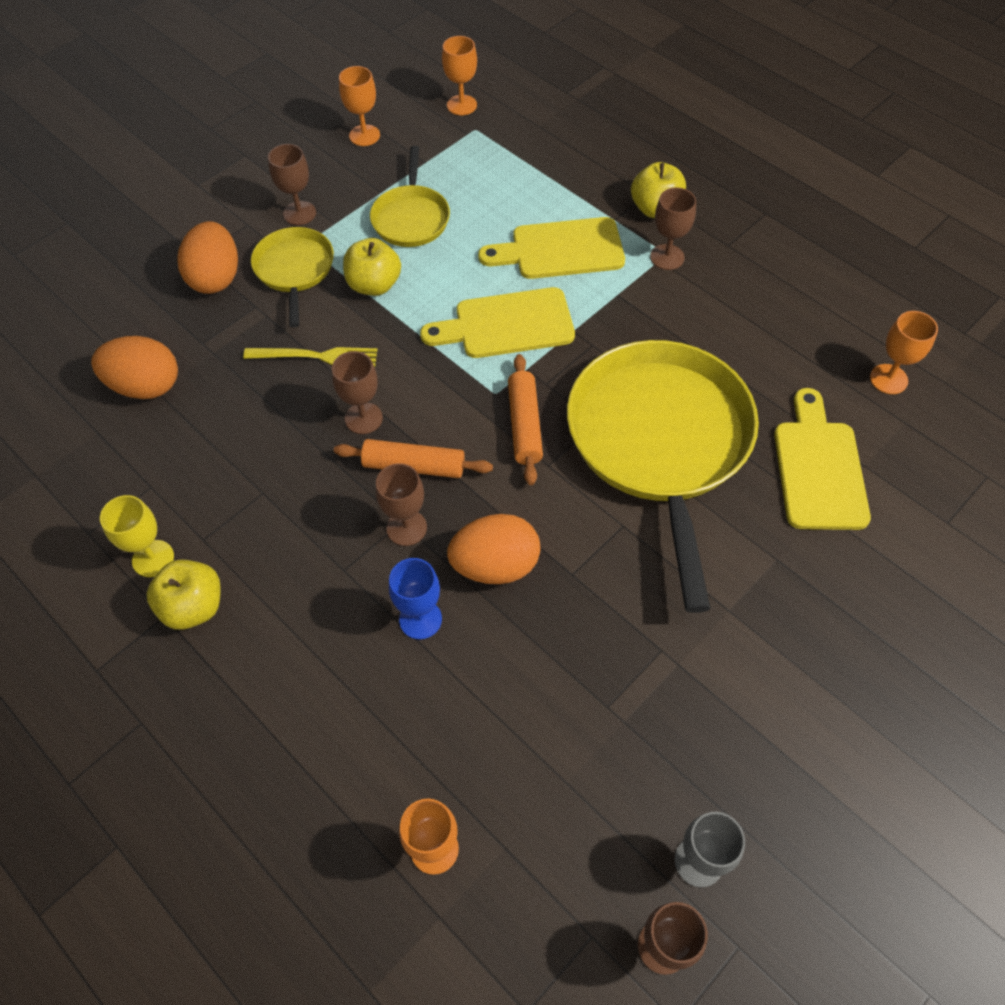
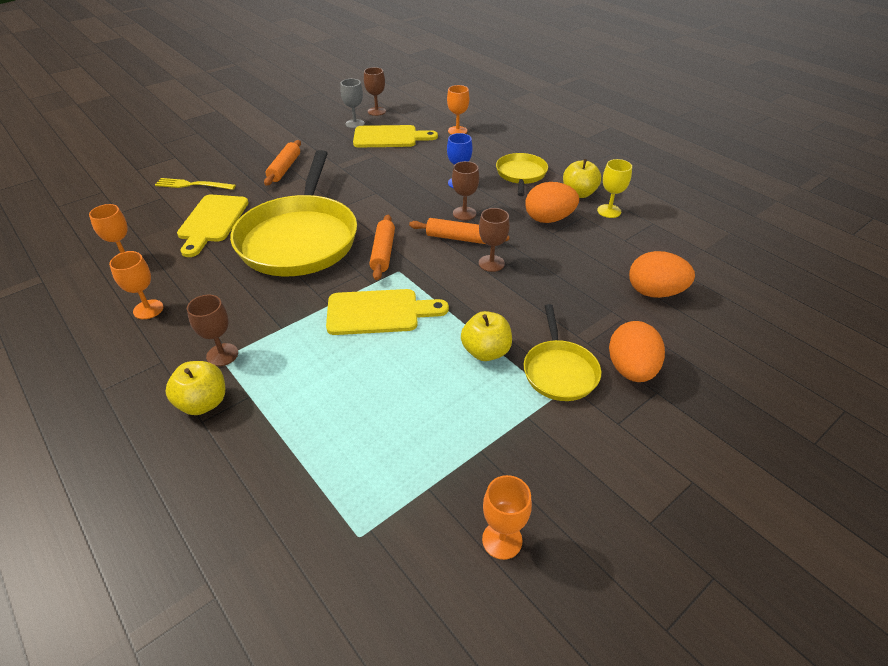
camera: 175 degrees left, 15 degrees down
(299, 213) = (566, 431): brown goblet -> none
(316, 356) = (529, 302): yellow fork -> yellow fork (192, 185)
(411, 218) = (449, 415): yellow pan -> yellow pan (521, 174)
(461, 105) = (368, 585): orange goblet -> orange goblet (148, 309)
(495, 565) = (416, 197): orange egg -> orange egg (548, 219)
(560, 250) = (313, 369): yellow cutting board -> yellow cutting board (389, 137)
(777, 637) = (284, 168): none -> orange rolling pin

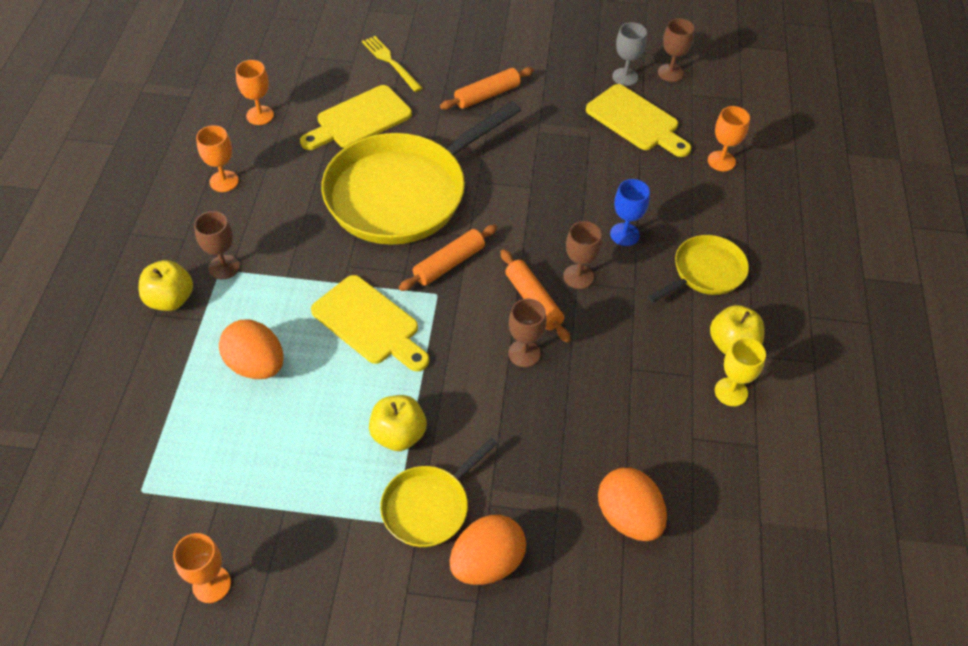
camera: 45 degrees right, 10 degrees up
(548, 219) = (651, 350): orange egg -> orange egg (256, 365)

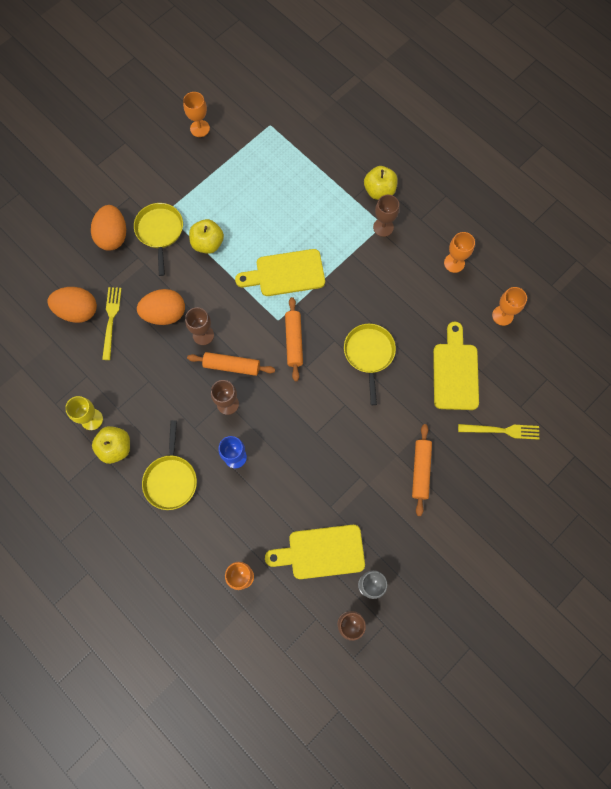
camera: 130 degrees right, 20 degrees up
(256, 365) = (302, 206): orange egg -> orange egg (165, 314)
(402, 193) = (369, 354): yellow pan -> yellow pan, size x0.49
(601, 467) = (111, 320): none -> yellow fork

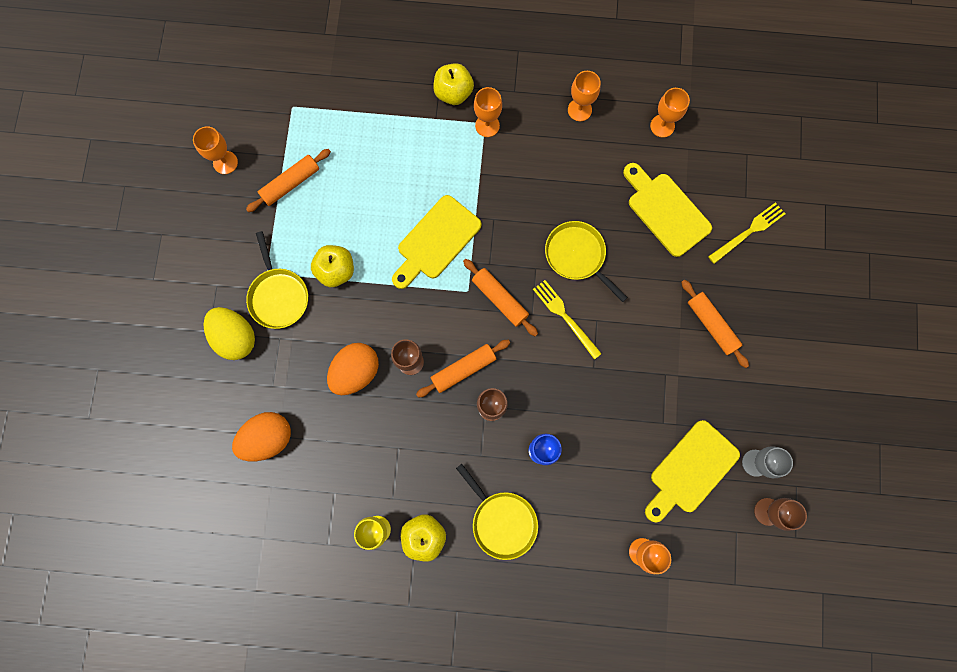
camera: 40 degrees left, 5 degrees up
(111, 320) = (309, 420): yellow fork -> yellow fork (565, 317)
(113, 236) = (236, 337): orange egg -> yellow egg
(160, 231) = (278, 296): yellow pan -> yellow pan turned 150 degrees counterclockwise
(227, 170) = (291, 183): none -> orange rolling pin
(383, 227) = (487, 125): brown goblet -> orange goblet

